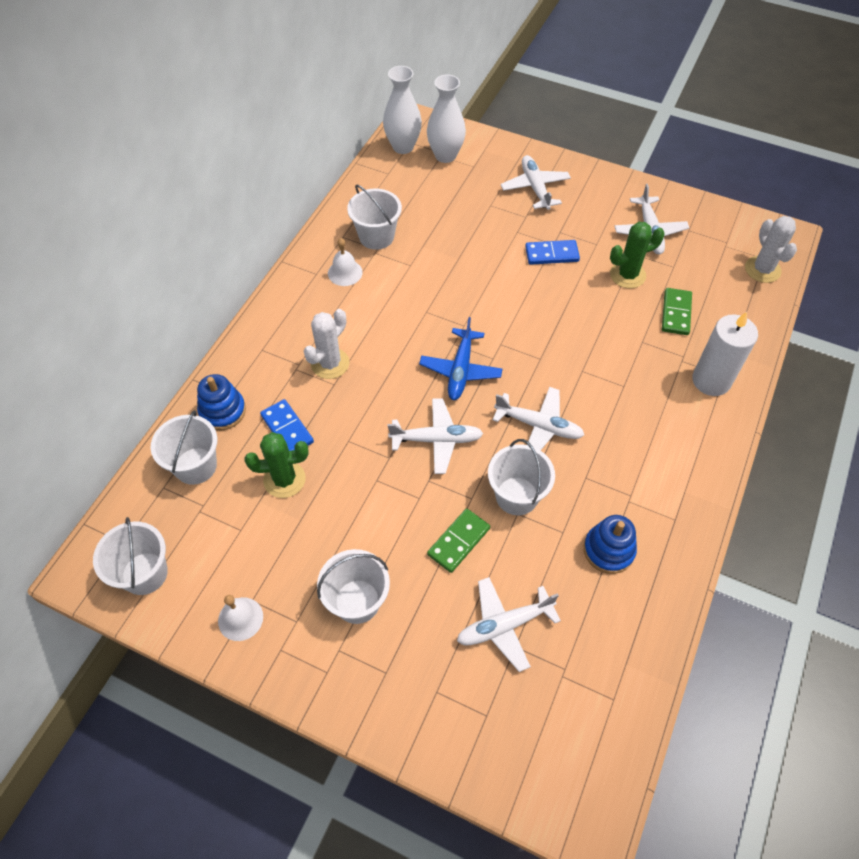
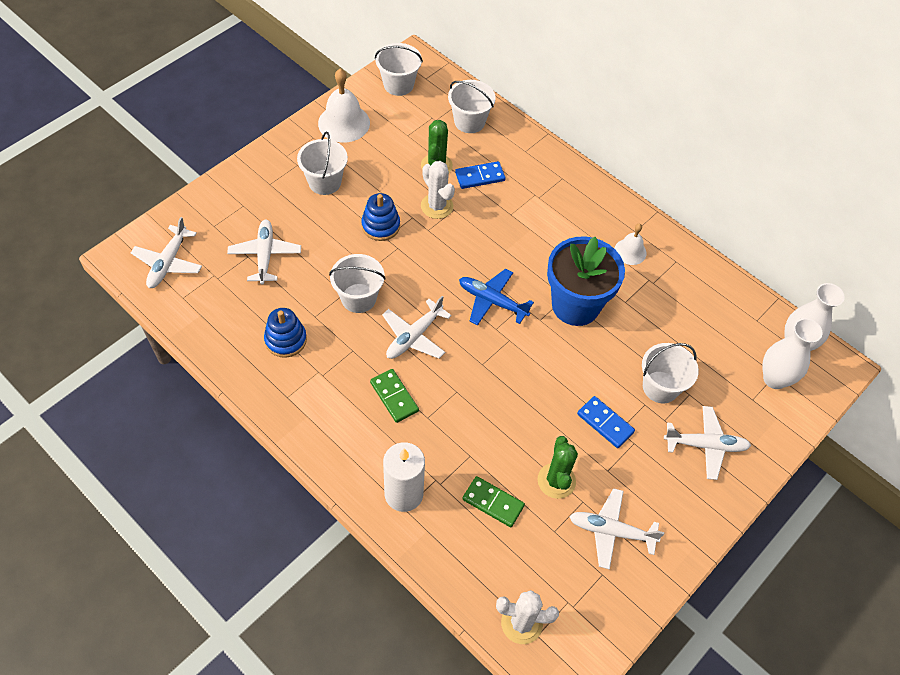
camera: 105 degrees right, 0 degrees up
(222, 411) = (511, 144): blue stacking toy -> blue stacking toy (380, 226)
(240, 618) = (344, 123): white bell -> white bell, size x1.72
(330, 363) = (532, 216): white cactus -> white cactus (437, 206)
(376, 236) = (669, 286): white bucket -> white bucket (660, 387)
(432, 301) = (575, 305): none -> blue flower pot
(437, 440) = (431, 264): white plane -> white plane (168, 263)
(458, 541) = (339, 250): green domino -> green domino (394, 397)
(551, 254) = (605, 423): blue domino -> blue domino turned 60 degrees counterclockwise

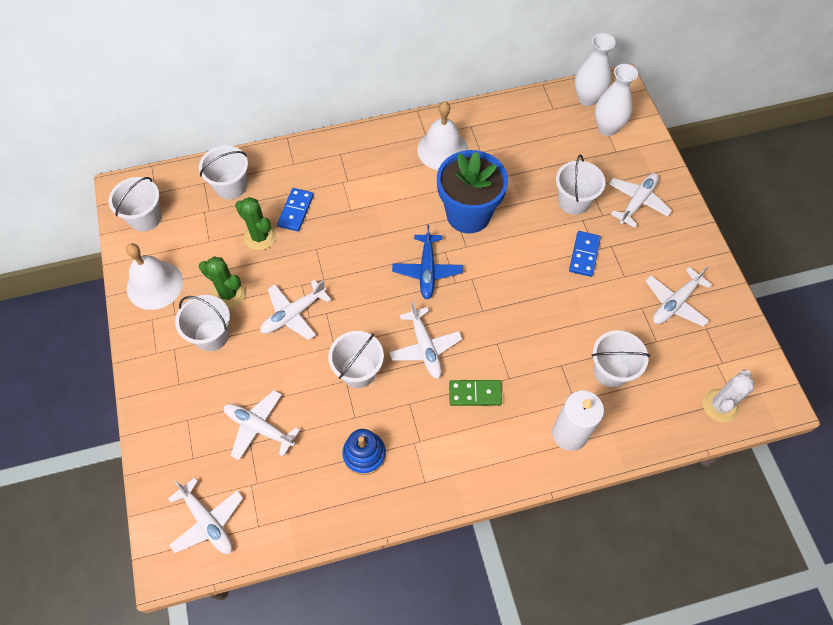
camera: 55 degrees left, 5 degrees up
(380, 226) = (293, 314): blue stacking toy -> white plane
(437, 206) = (303, 259): white cactus -> none
(492, 301) = (427, 270): blue plane -> blue plane turned 60 degrees counterclockwise
(493, 502) = (611, 371): green domino -> white bucket
(556, 481) = (615, 316): green cactus -> green cactus (228, 293)
(605, 423) = (584, 255): blue domino -> blue domino turned 60 degrees counterclockwise
(630, 251) = (442, 150): white bell -> white bell, size x1.72

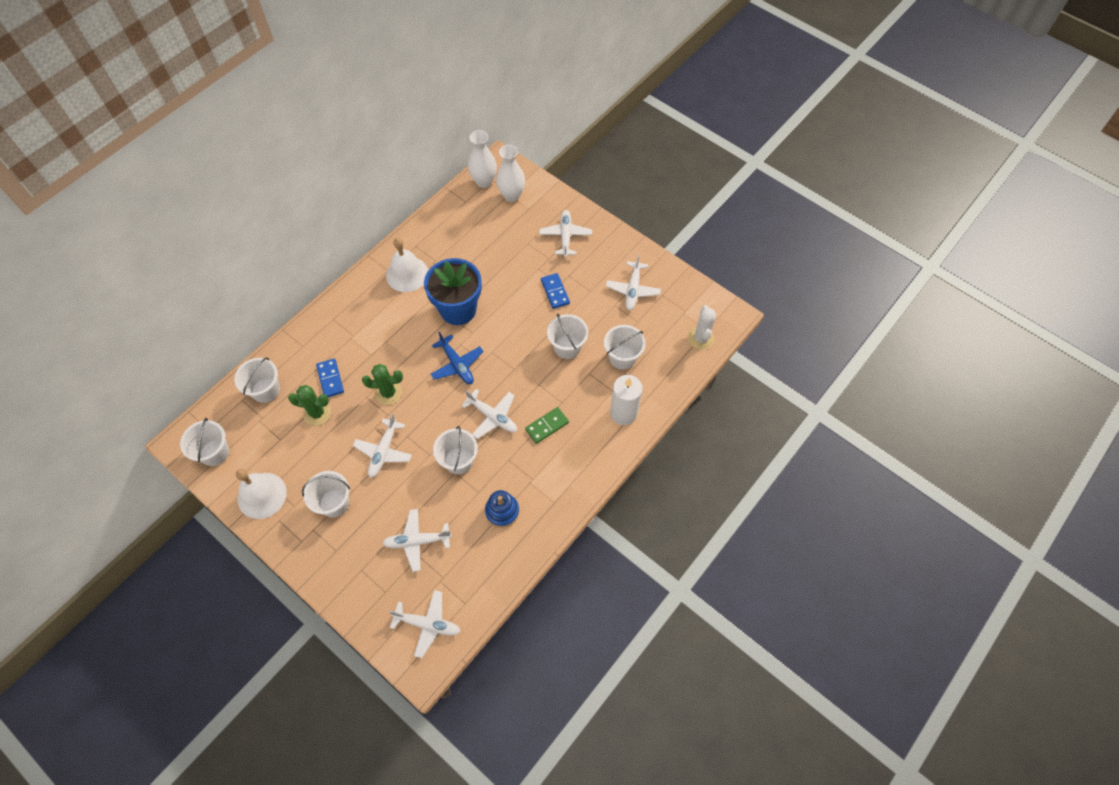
camera: 35 degrees left, 0 degrees up
(228, 293) = (324, 467): green cactus -> green cactus (388, 393)
(574, 201) = (523, 259): white bucket -> white bucket (567, 347)

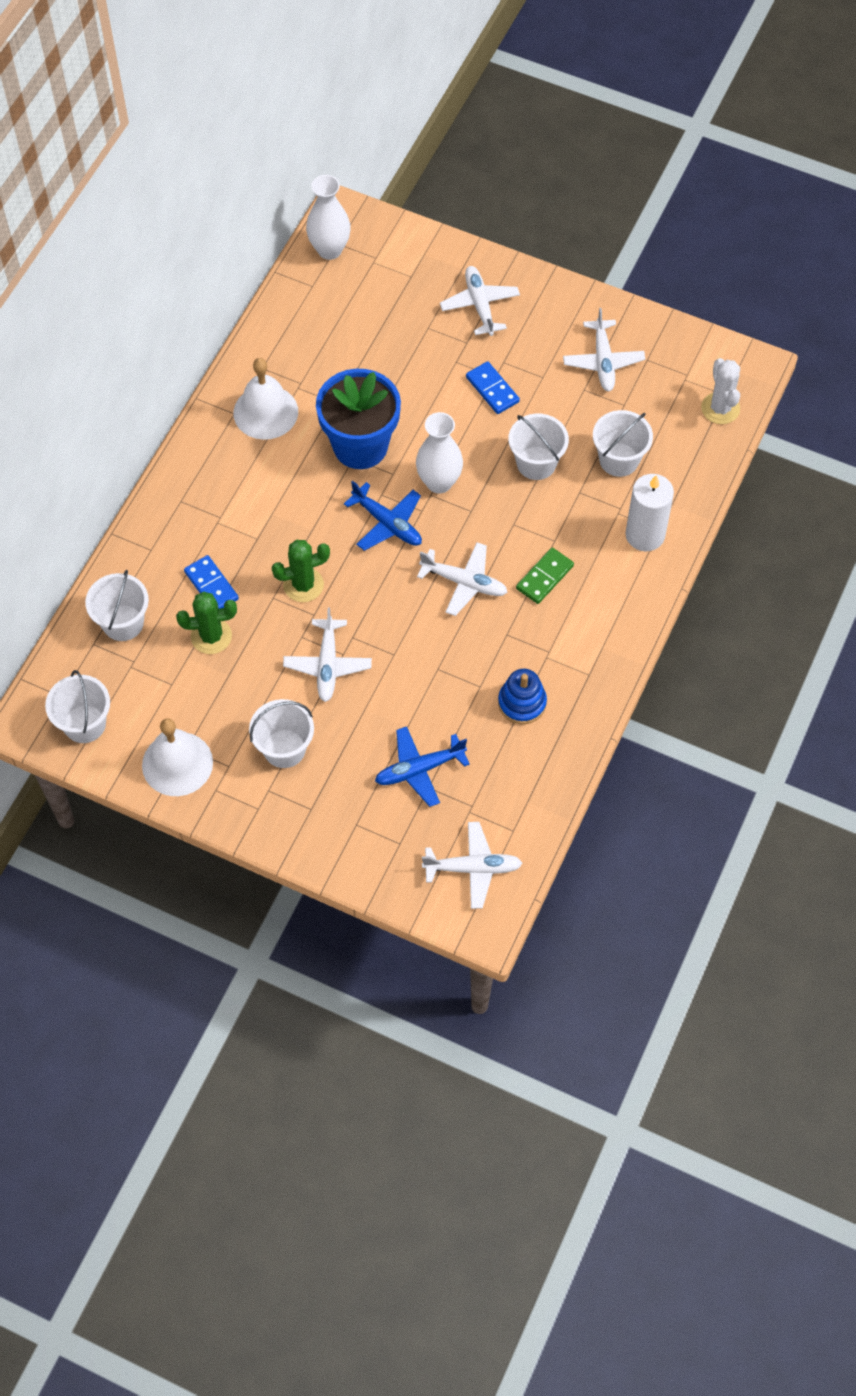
camera: 15 degrees left, 0 degrees up
(417, 541) = (419, 769): white plane -> blue plane
(458, 461) = (438, 652): white bucket -> none
(511, 195) = (379, 262): white vase -> white vase (439, 482)

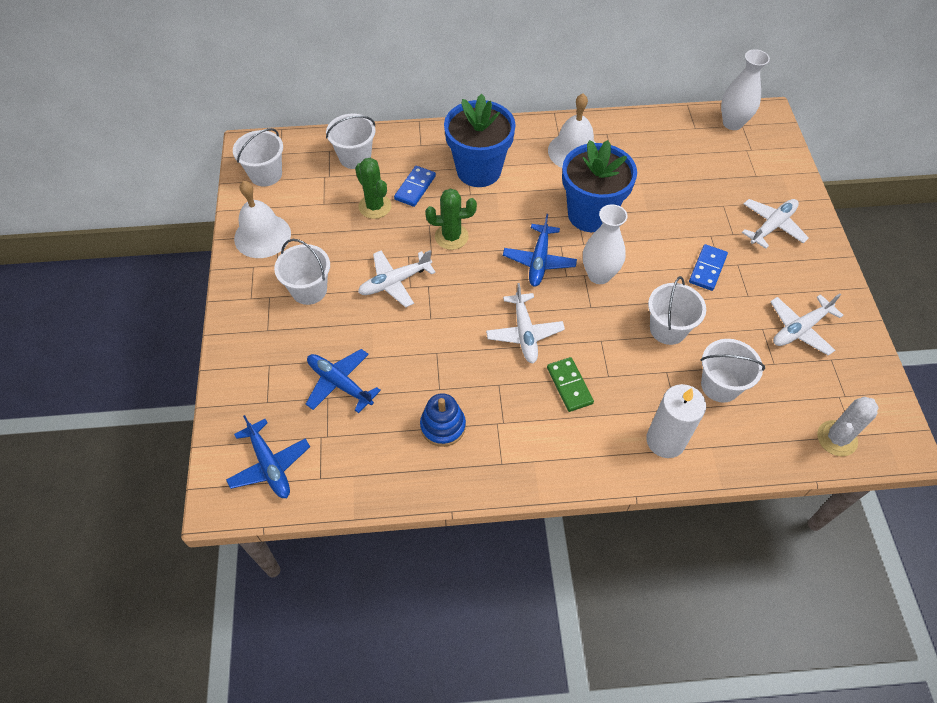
camera: 60 degrees right, 5 degrees down
(229, 513) = (479, 170): none -> blue flower pot
(303, 585) = (451, 237): green cactus -> green cactus turned 45 degrees counterclockwise
(473, 868) = (269, 465): white plane -> blue plane
(544, 577) = (569, 385): green domino -> green domino turned 60 degrees clockwise

